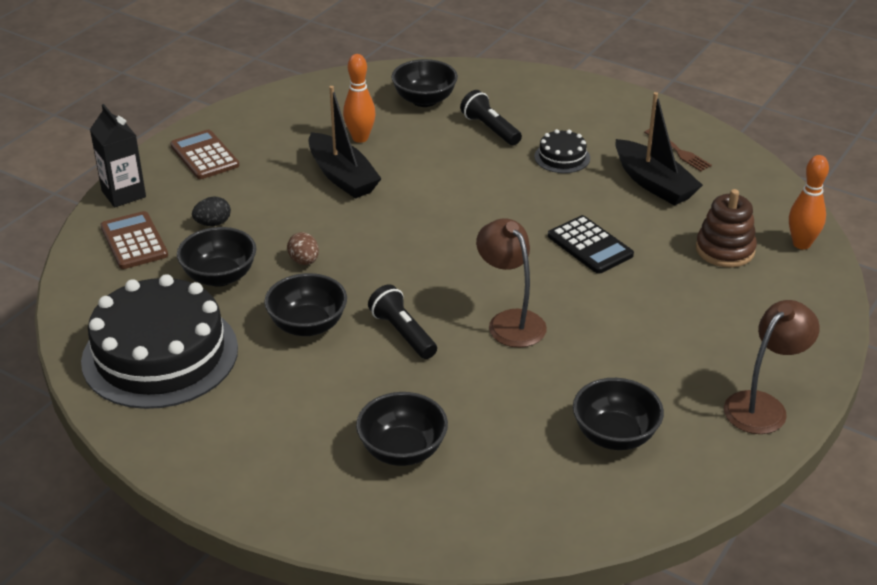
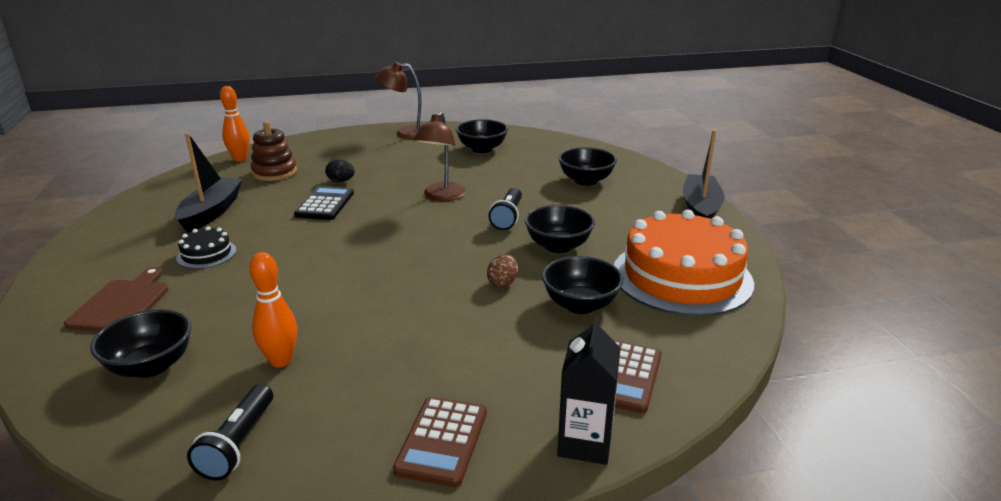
camera: 135 degrees left, 10 degrees down
(160, 354) = (681, 276): black cake -> orange cake
(213, 223) = (532, 352): black egg -> black egg (341, 181)
(342, 176) = (364, 332): black boat -> black boat (700, 208)
(490, 129) = (185, 302): black flashlight -> black flashlight (238, 444)
(525, 108) = (121, 303): none -> brown cutting board
(679, 152) = (149, 219): brown fork -> none

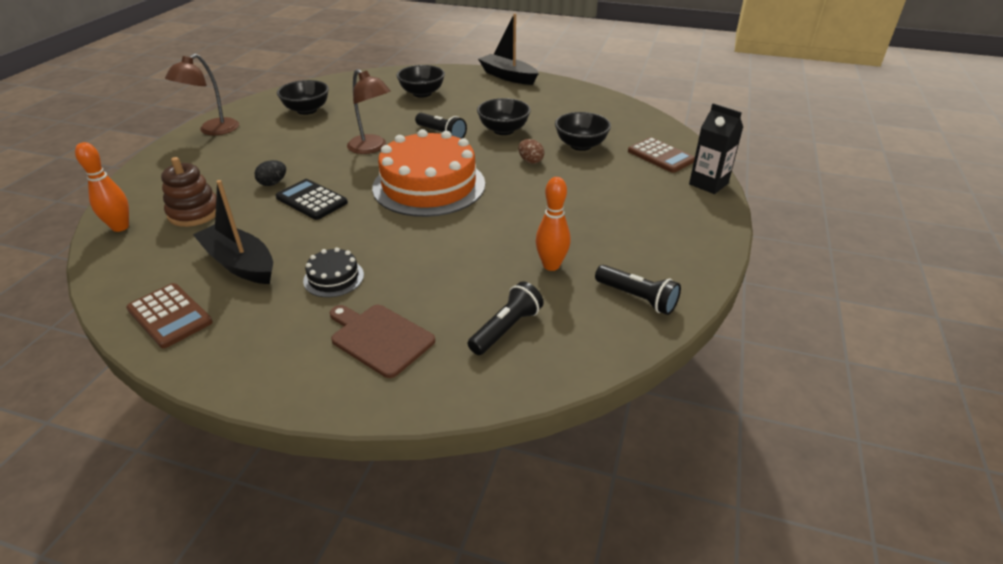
camera: 60 degrees left, 10 degrees up
(151, 366) = (506, 329): black bowl -> black flashlight
(442, 441) = (681, 224): brown calculator -> brown calculator (170, 316)
(681, 276) = (579, 109): orange cake -> orange cake (429, 185)

